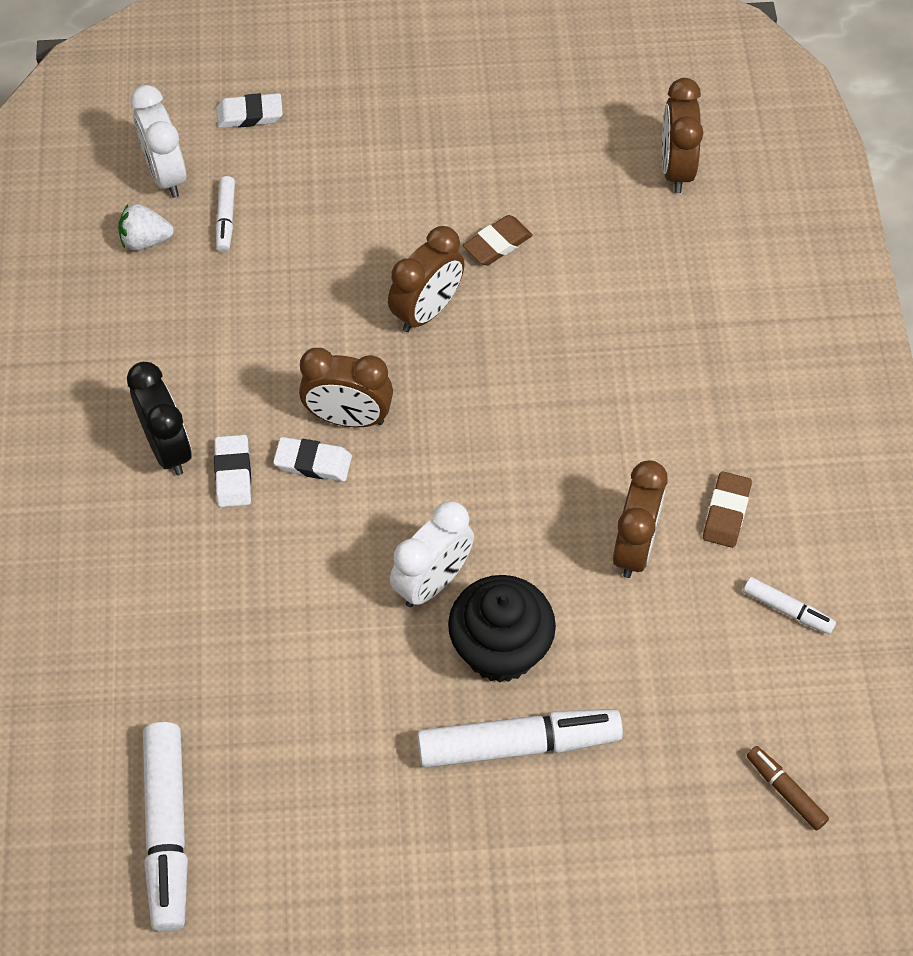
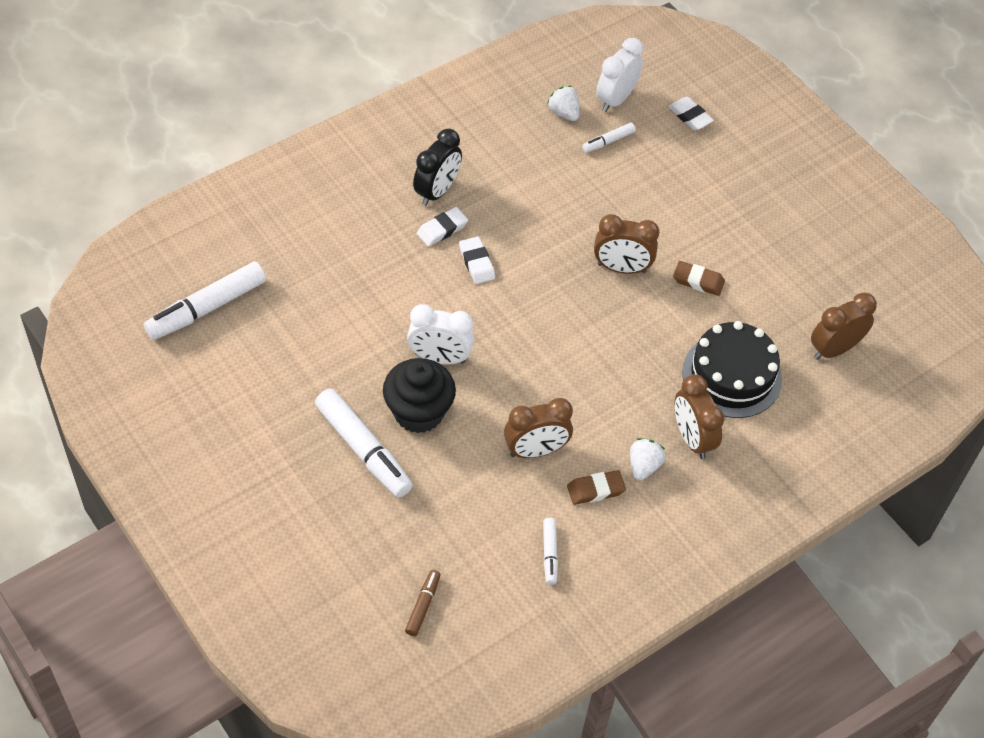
camera: 55 degrees right, 5 degrees down
(348, 418) = (518, 265): brown clock -> brown clock (692, 438)
(651, 286) = (732, 375): none -> black cake
(722, 444) = (644, 466): none -> white strawberry

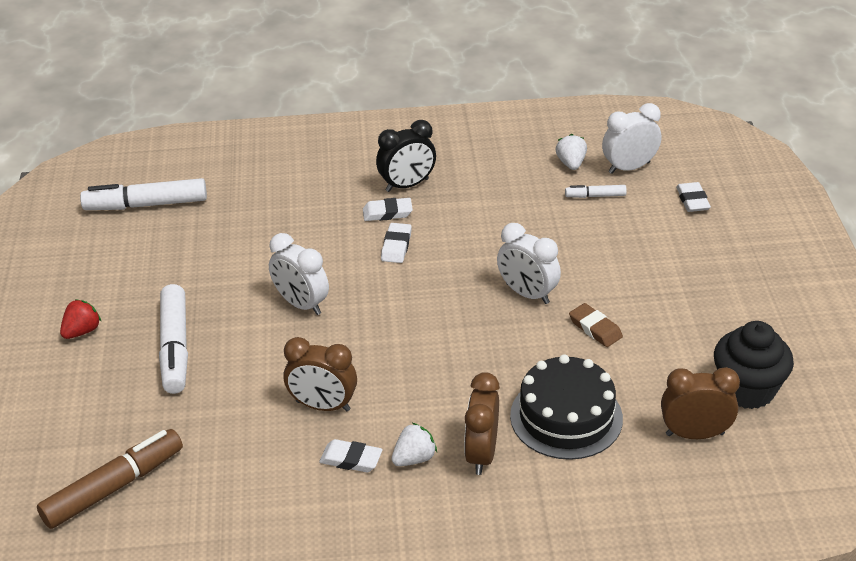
camera: 35 degrees right, 15 degrees down
(263, 470) = (82, 331): none -> red strawberry
(418, 412) = (246, 337): black cupcake -> black cupcake (747, 390)
(423, 606) = (113, 487): brown marker -> brown marker, size x2.03
(550, 554) = (262, 494): white marker -> none
(595, 490) = (351, 459): brown eraser -> white eraser
(621, 268) = (527, 294): brown clock -> white clock

